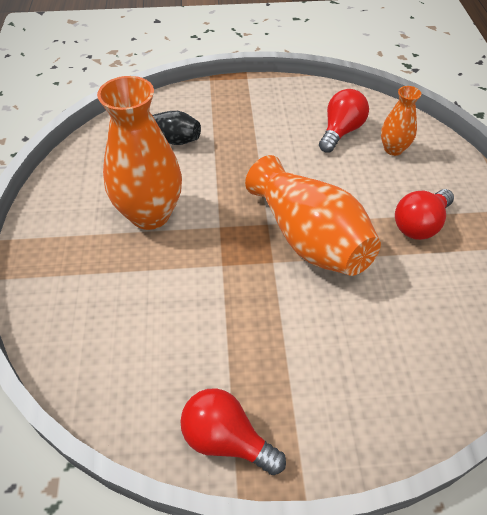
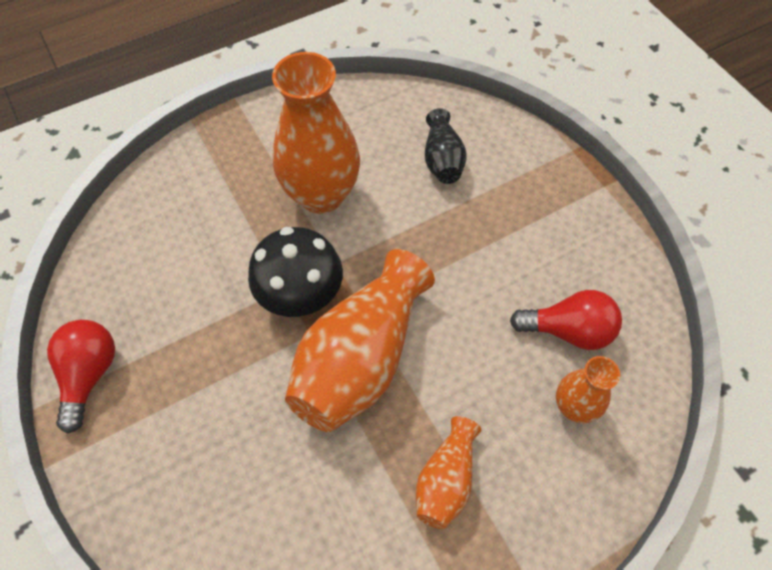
camera: 65 degrees right, 10 degrees up
(235, 256) = (301, 295): none -> black mushroom
(420, 225) = (446, 479): red light bulb -> orange vase

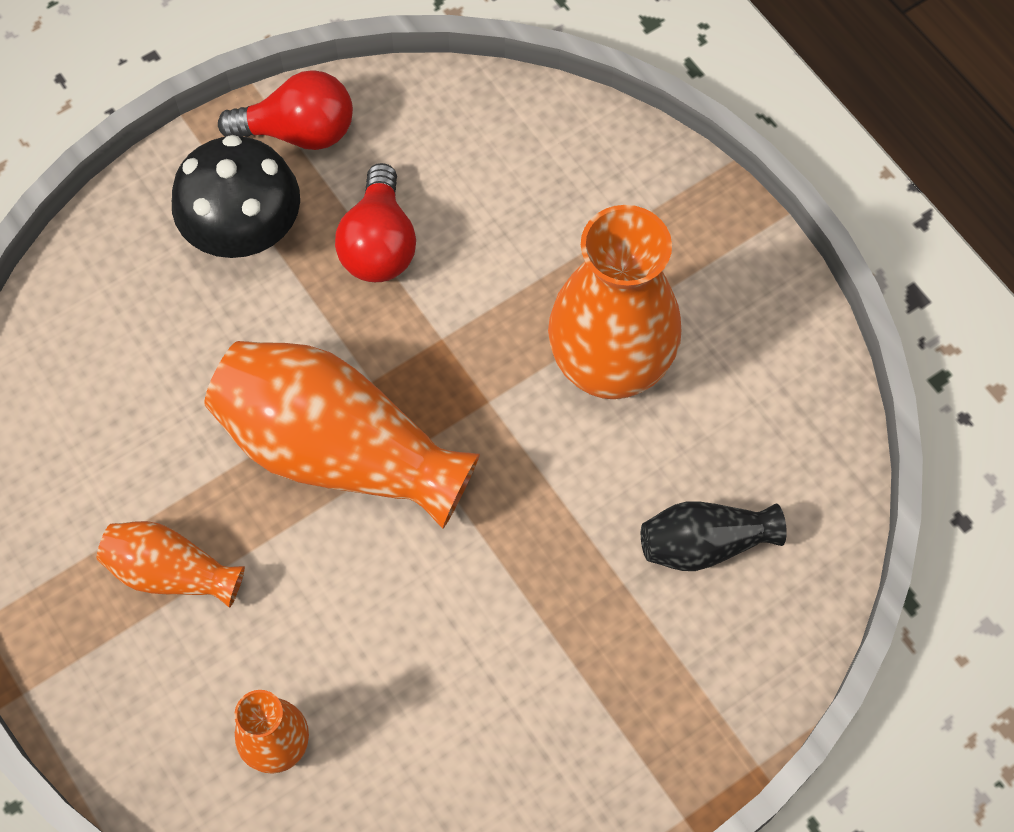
camera: 85 degrees right, 5 degrees up
(301, 295) = (431, 361): black mushroom -> black mushroom (245, 232)
(568, 330) = (399, 743): red light bulb -> red light bulb (379, 244)

